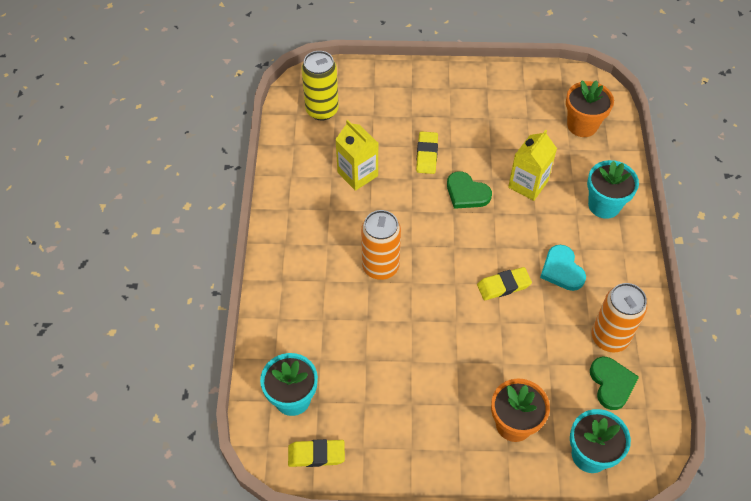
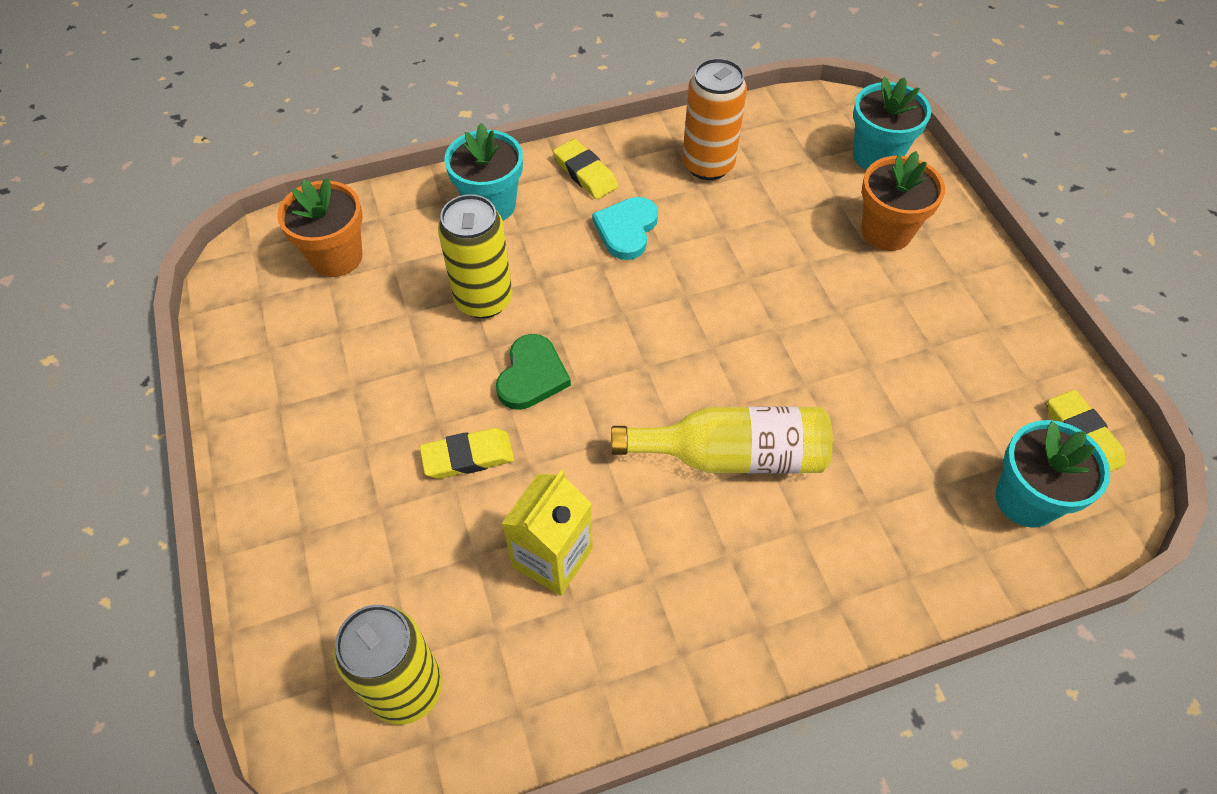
camera: 110 degrees left, 0 degrees up
(380, 267) = (732, 455): orange can -> yellow bottle
(503, 285) = (685, 288): yellow eraser -> yellow eraser (585, 173)
(528, 184) = (484, 300): yellow carton -> yellow can
(562, 270) = (626, 230): turquoise heart -> turquoise heart turned 150 degrees clockwise
(611, 383) = (772, 153): green heart -> none

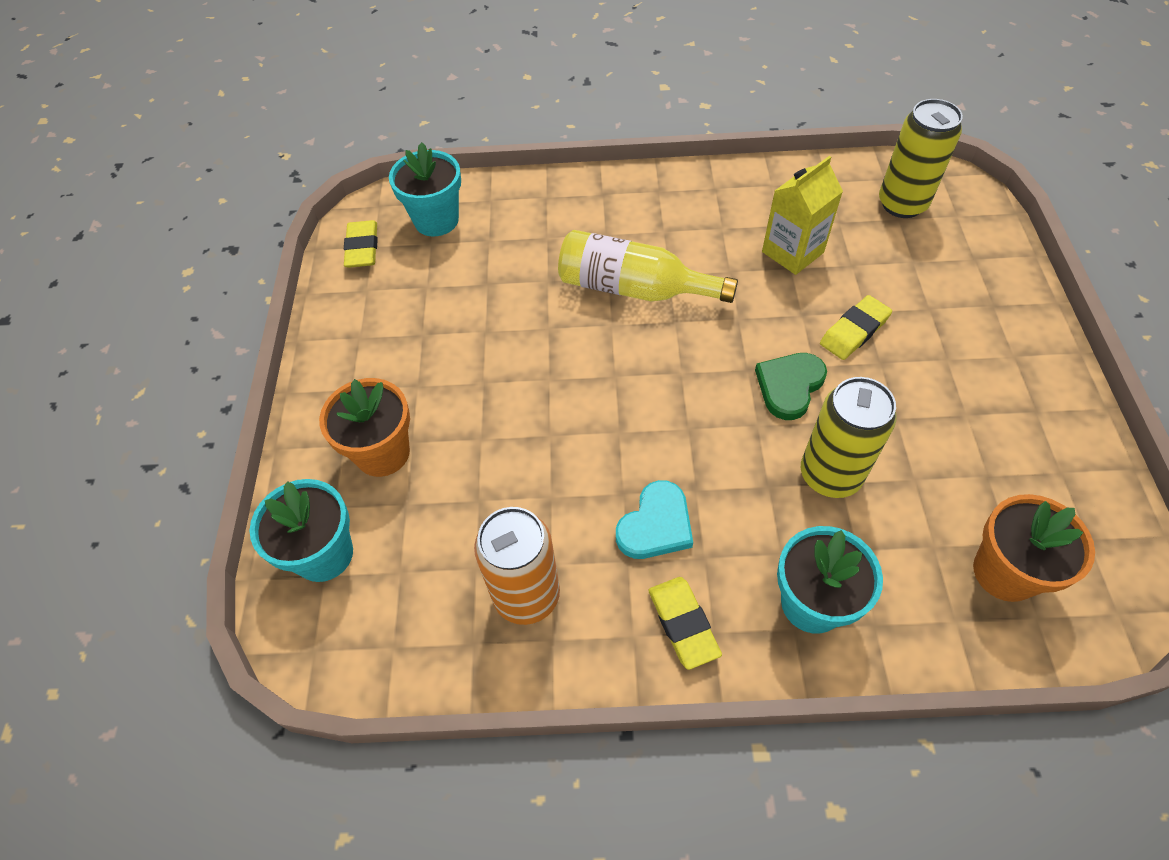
camera: 160 degrees left, 0 degrees up
(468, 457) = (854, 331): yellow eraser -> yellow eraser turned 45 degrees counterclockwise

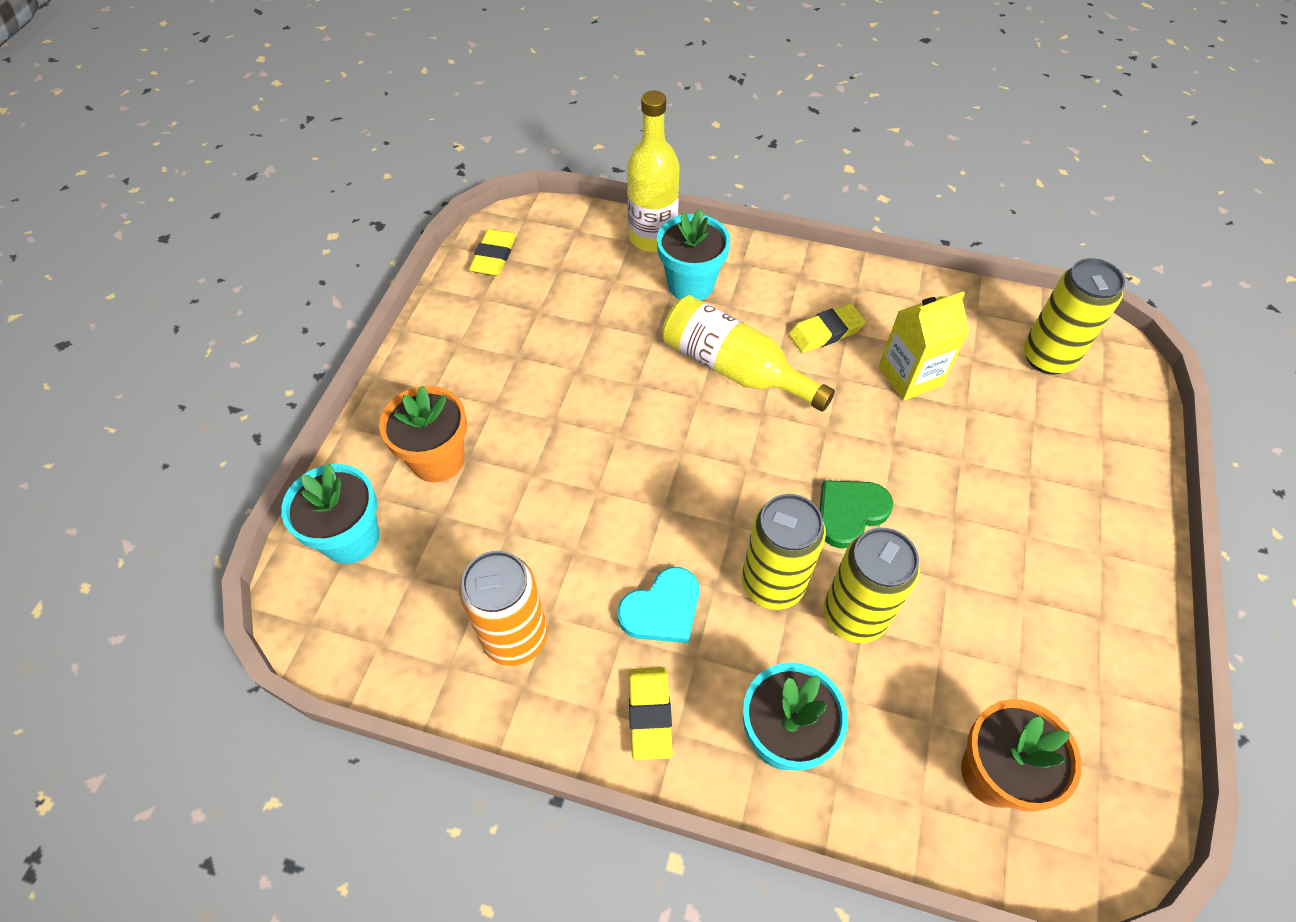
camera: 15 degrees right, 0 degrees up
(436, 220) = (572, 248): turquoise flower pot -> turquoise flower pot (690, 285)
(510, 191) = (652, 237): none -> yellow bottle
(747, 470) = (772, 584): none -> yellow can
(854, 331) = (940, 476): yellow eraser -> yellow eraser (825, 332)

